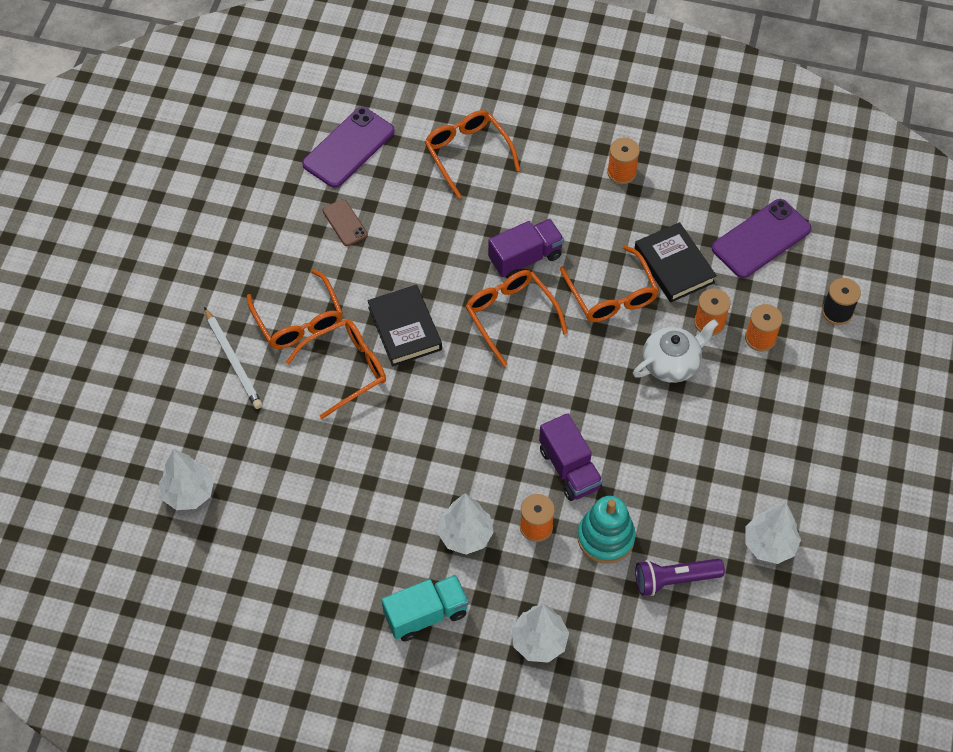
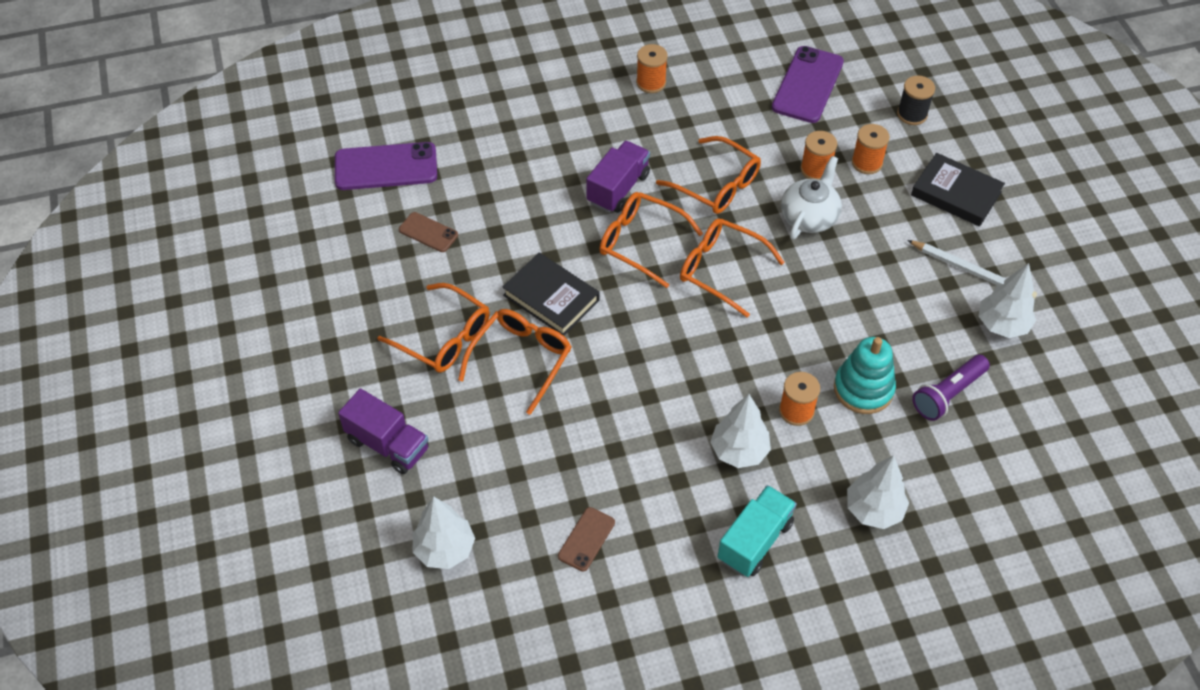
camera: 30 degrees left, 5 degrees down
(233, 360) = (404, 404): white pencil -> white pencil (972, 272)
(298, 542) = (586, 539): none -> brown phone
(348, 148) = (386, 167): purple phone -> purple phone turned 75 degrees clockwise
(468, 154) = (503, 125): orange glasses -> orange glasses (722, 270)
(569, 468) = (788, 346): purple truck -> purple truck (388, 444)
(674, 266) = (751, 137): black book -> black book (956, 194)

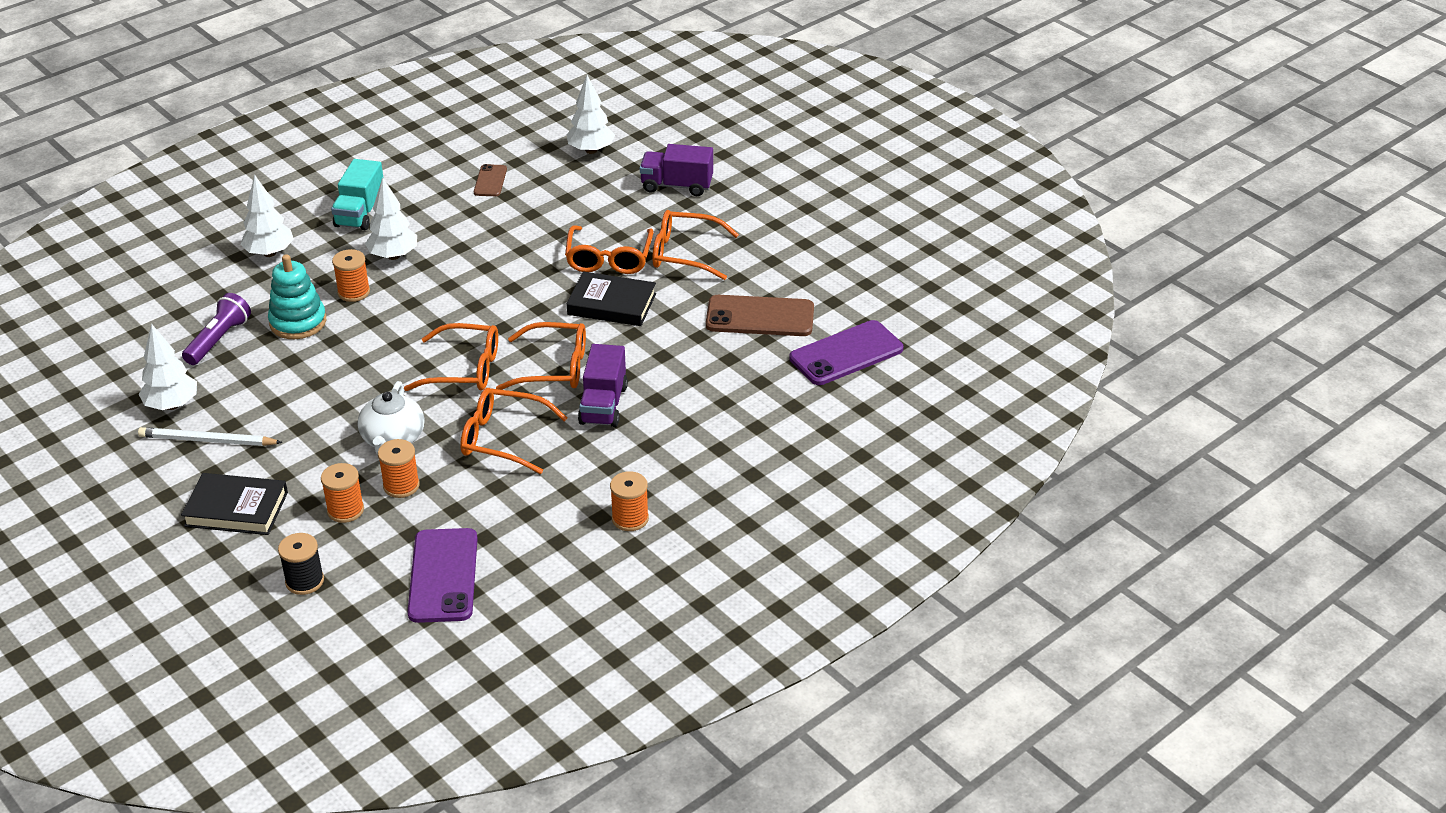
camera: 155 degrees right, 15 degrees down
(428, 232) = (760, 317): brown phone -> brown phone, size x1.85

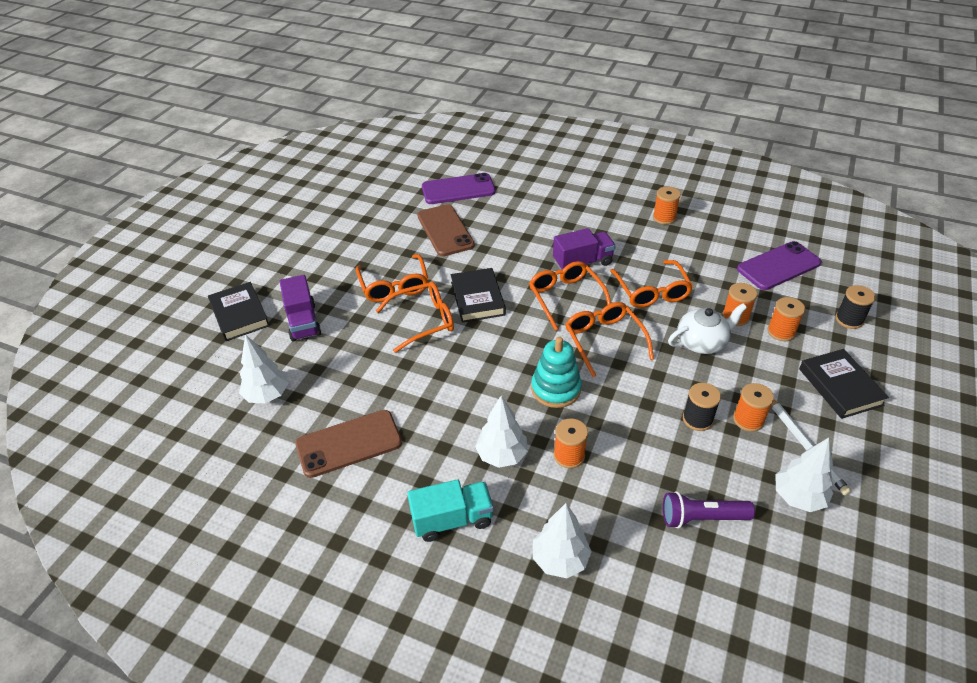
camera: 115 degrees left, 5 degrees up
(272, 419) = (748, 420): none -> orange spool
(298, 322) = (635, 472): turquoise stacking toy -> turquoise stacking toy (556, 389)
(308, 386) = (697, 419): none -> black spool
(490, 181) = (349, 444): brown phone -> brown phone, size x1.85
(722, 151) = (239, 315): none -> black book
(846, 354) = (458, 189): purple phone -> purple phone turned 45 degrees counterclockwise

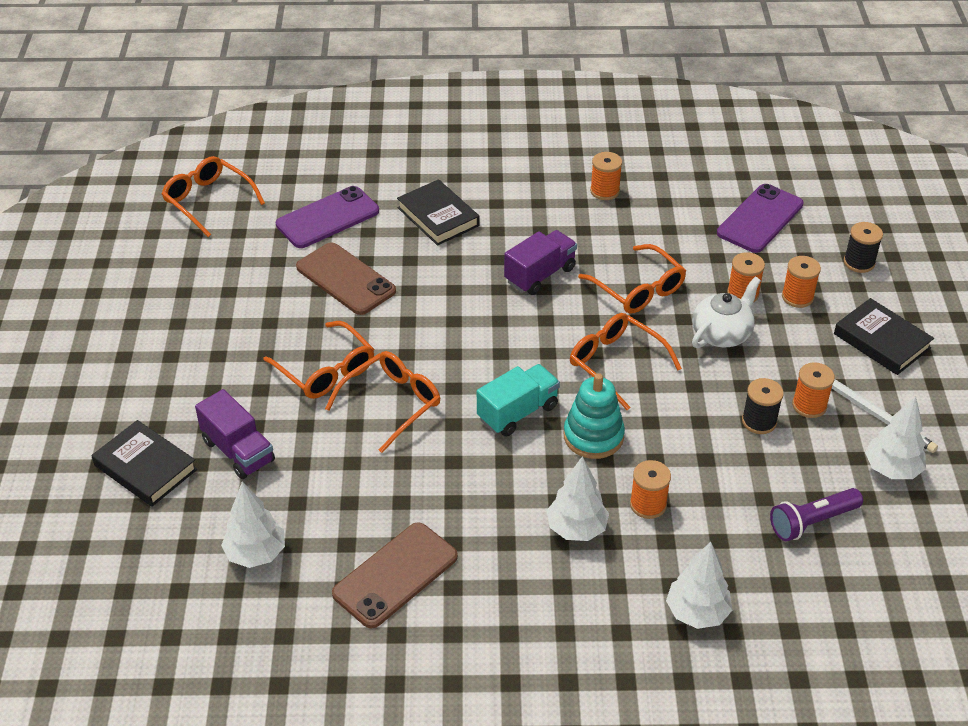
camera: 25 degrees left, 0 degrees up
(452, 519) = (563, 614): turquoise truck -> turquoise truck (517, 412)
(477, 298) = (440, 356): black book -> black book (438, 217)
(566, 298) = (545, 325): orange glasses -> orange glasses (209, 201)

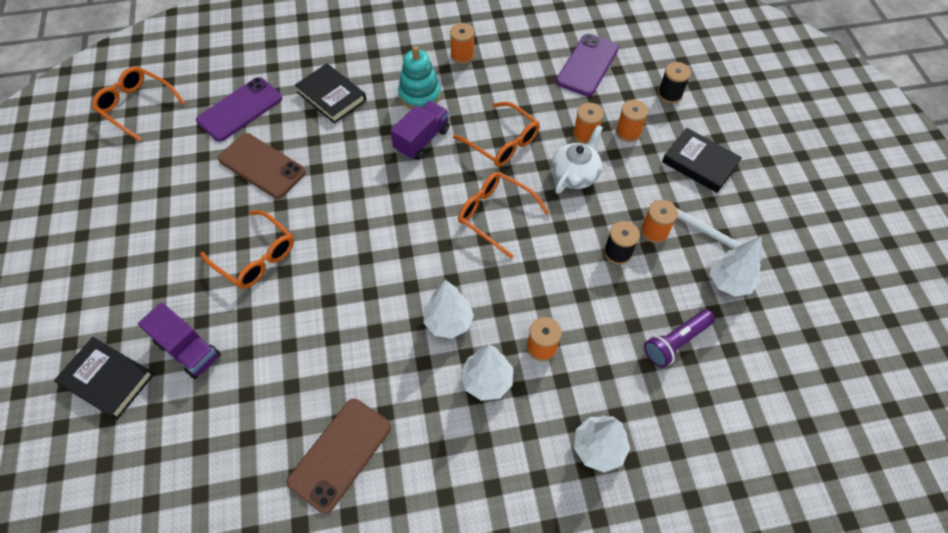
camera: 10 degrees left, 15 degrees up
(256, 554) = (215, 453): white tree -> white tree (448, 322)
(391, 404) = (315, 282): orange glasses -> none
(517, 412) = (422, 274): turquoise truck -> none
(593, 436) = (487, 287): turquoise stacking toy -> turquoise stacking toy (420, 95)

